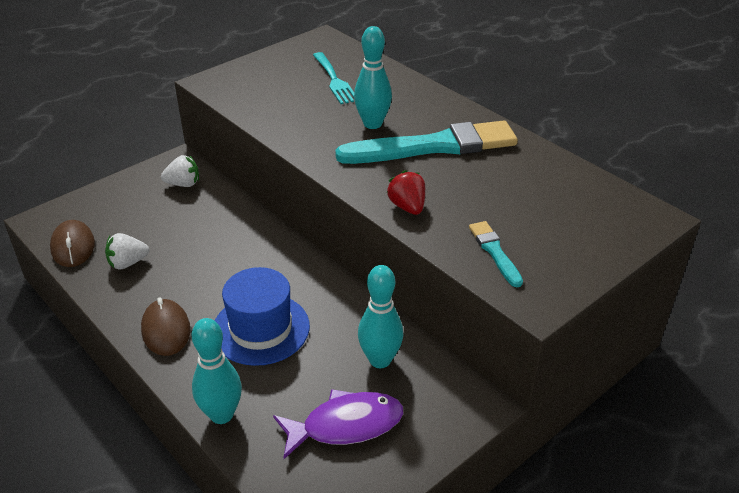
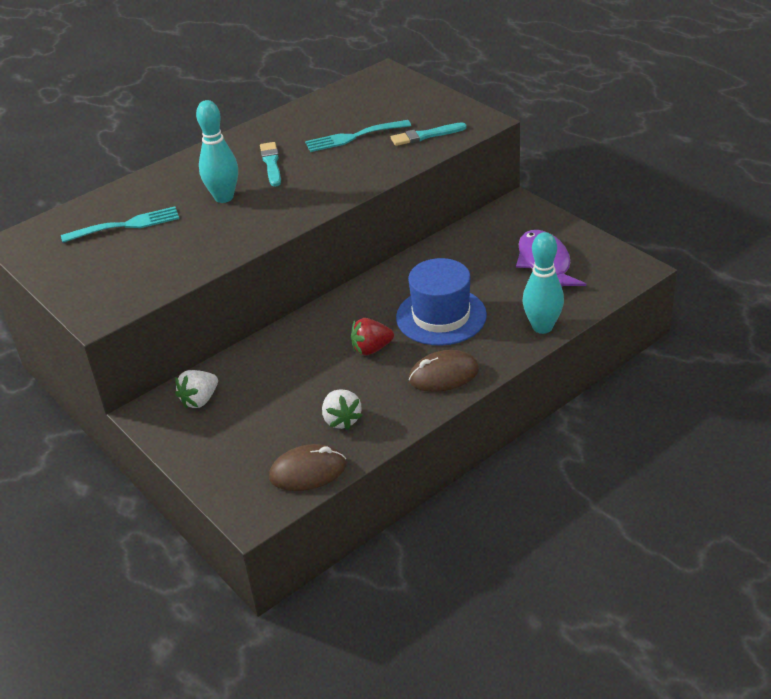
camera: 85 degrees left, 0 degrees up
(183, 184) = (200, 400): white strawberry -> white strawberry turned 135 degrees counterclockwise
(380, 360) = (476, 250): turquoise bowling pin -> none
(407, 207) = (364, 174): red strawberry -> red strawberry (371, 349)
(434, 146) = (271, 163): turquoise brush -> turquoise brush, size x0.46
(489, 197) = (353, 137): none -> turquoise fork

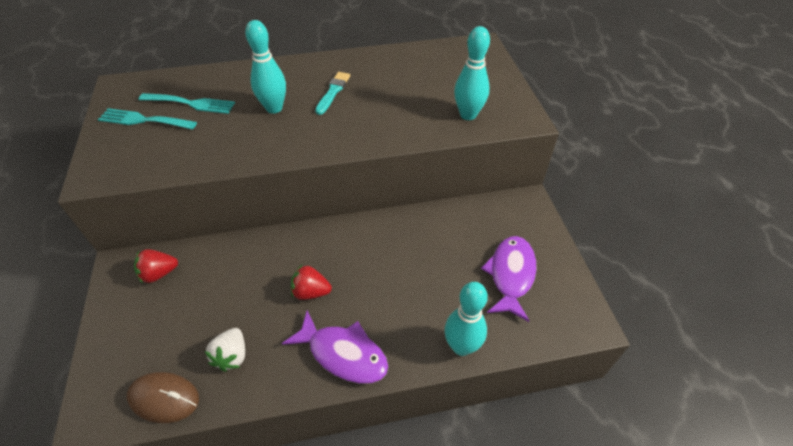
camera: 25 degrees right, 10 degrees up
(200, 400) = (159, 273): white strawberry -> red strawberry
(353, 137) = (411, 93): turquoise fork -> turquoise fork (143, 120)
(425, 135) = (468, 115): turquoise brush -> turquoise bowling pin
(441, 316) = (387, 287): blue hat -> none
(443, 375) = (343, 354): brown mouse -> purple fish

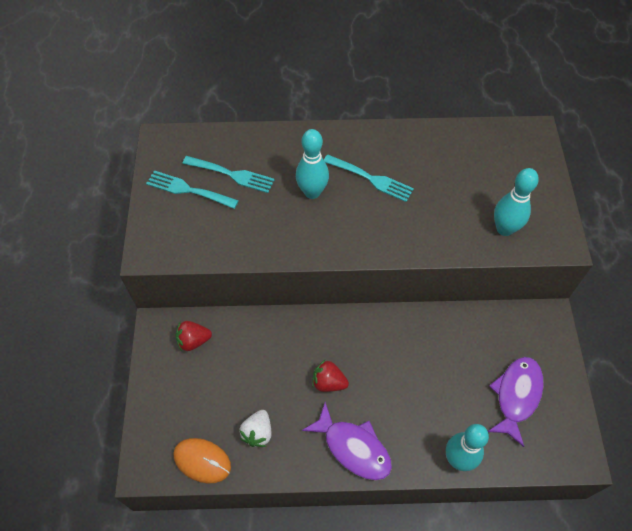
camera: 10 degrees right, 10 degrees up
(164, 398) = (202, 461): brown mouse -> orange mouse
(333, 92) = (371, 179): turquoise brush -> turquoise fork

